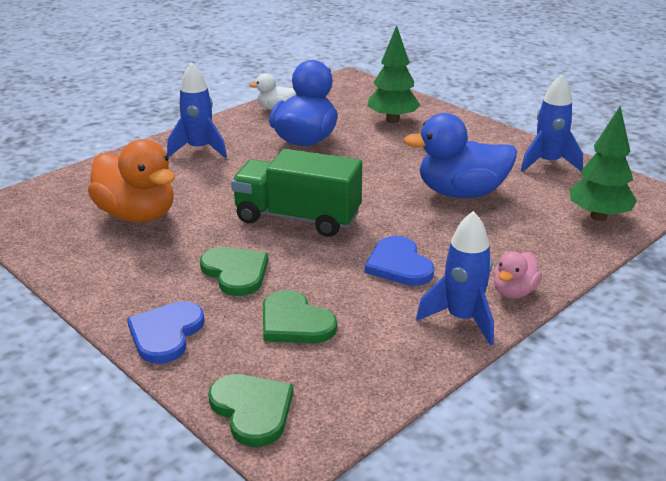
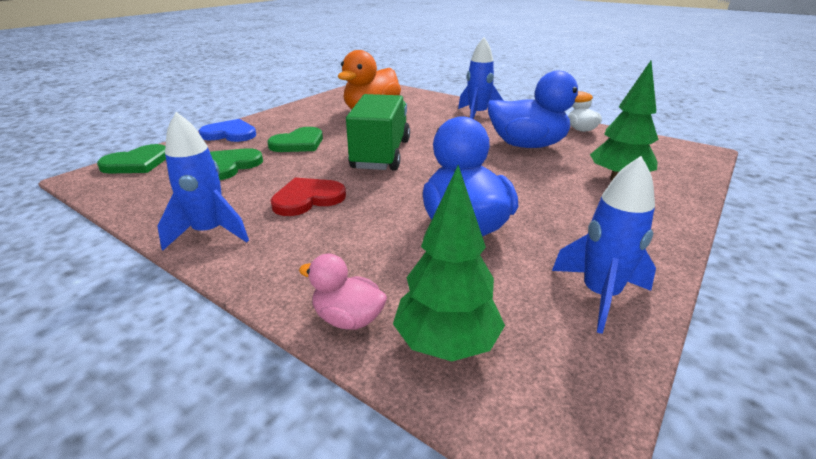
camera: 80 degrees right, 0 degrees up
(399, 265) = (307, 199): blue heart -> red heart
(514, 292) = (250, 263): pink duck -> pink duck (348, 319)

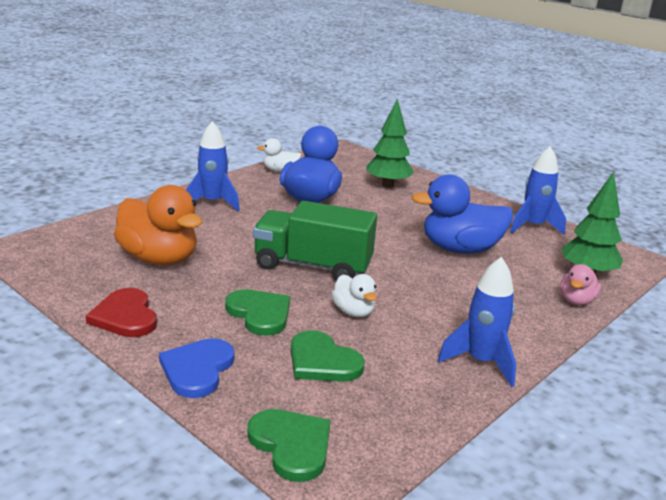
camera: 85 degrees left, 5 degrees down
(303, 173) = (353, 312): none -> white duck
(307, 199) = (413, 311): red heart -> red heart (125, 316)

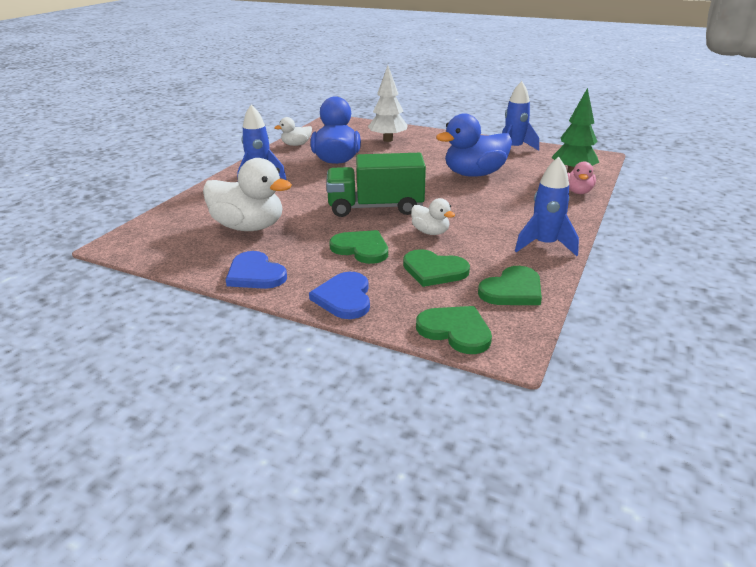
camera: 15 degrees left, 5 degrees up
(125, 316) = (255, 274): red heart -> blue heart
(159, 259) = (249, 227): orange duck -> white duck
(387, 185) = (388, 140): green tree -> white tree
(397, 411) = (512, 290): none -> green heart

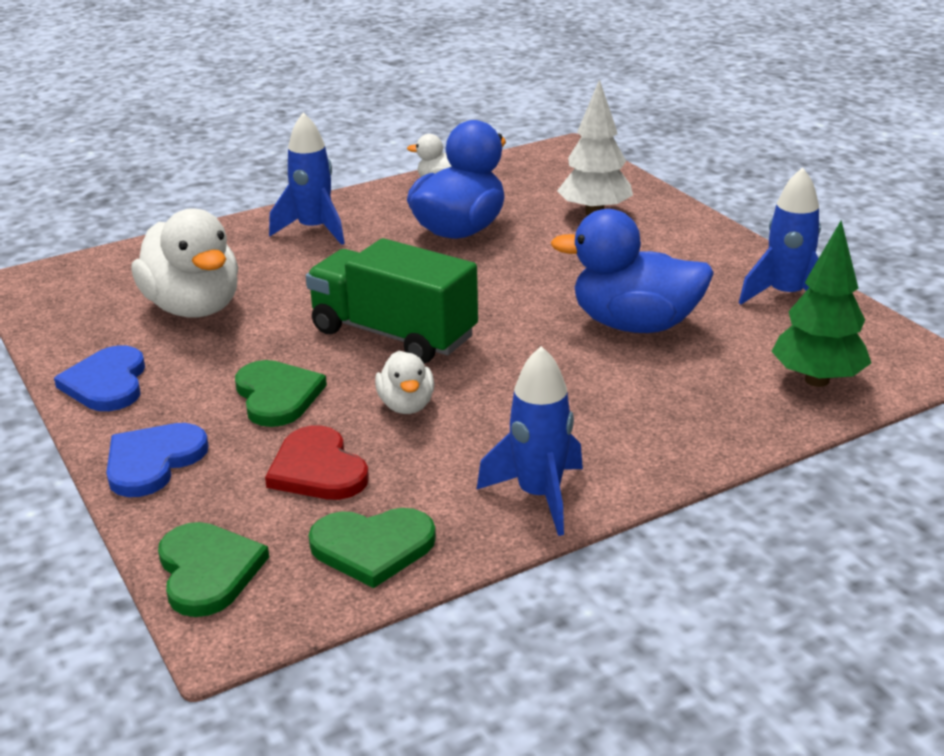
camera: 35 degrees right, 0 degrees up
(434, 270) = (317, 469): green heart -> red heart
(578, 192) = (763, 421): pink duck -> none

